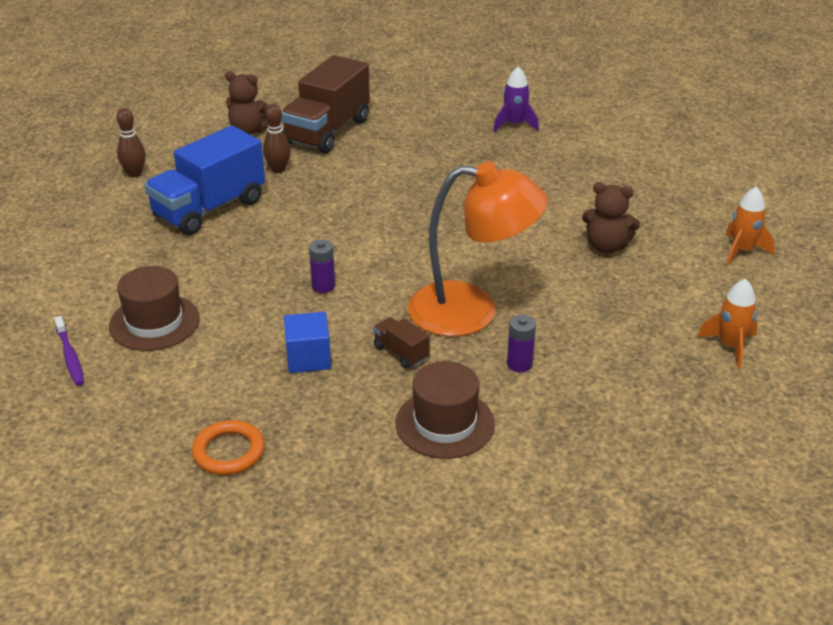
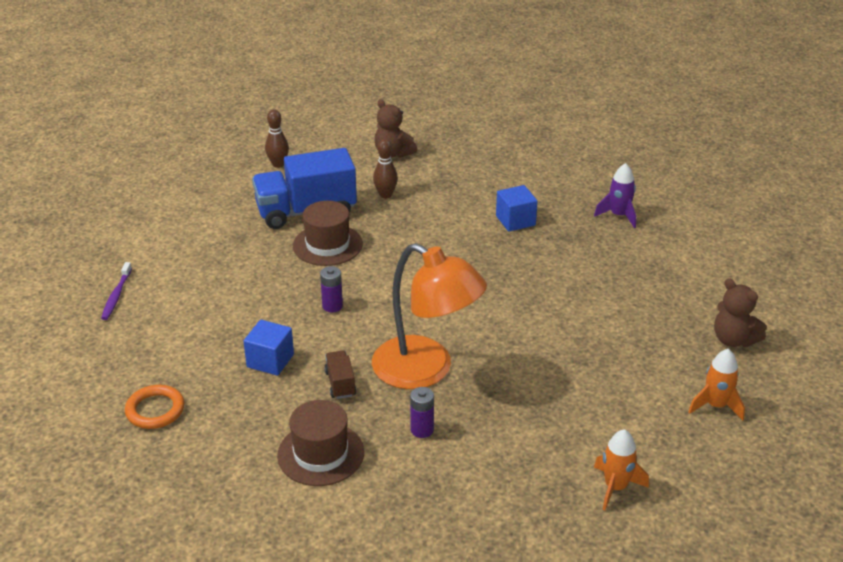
camera: 30 degrees right, 0 degrees up
(154, 322) = (191, 290): brown hat -> brown hat (327, 245)
(327, 131) = (453, 173): brown truck -> none
(427, 156) = (515, 220): none -> blue cube
(606, 246) = (593, 356): brown teddy bear -> brown teddy bear (733, 339)

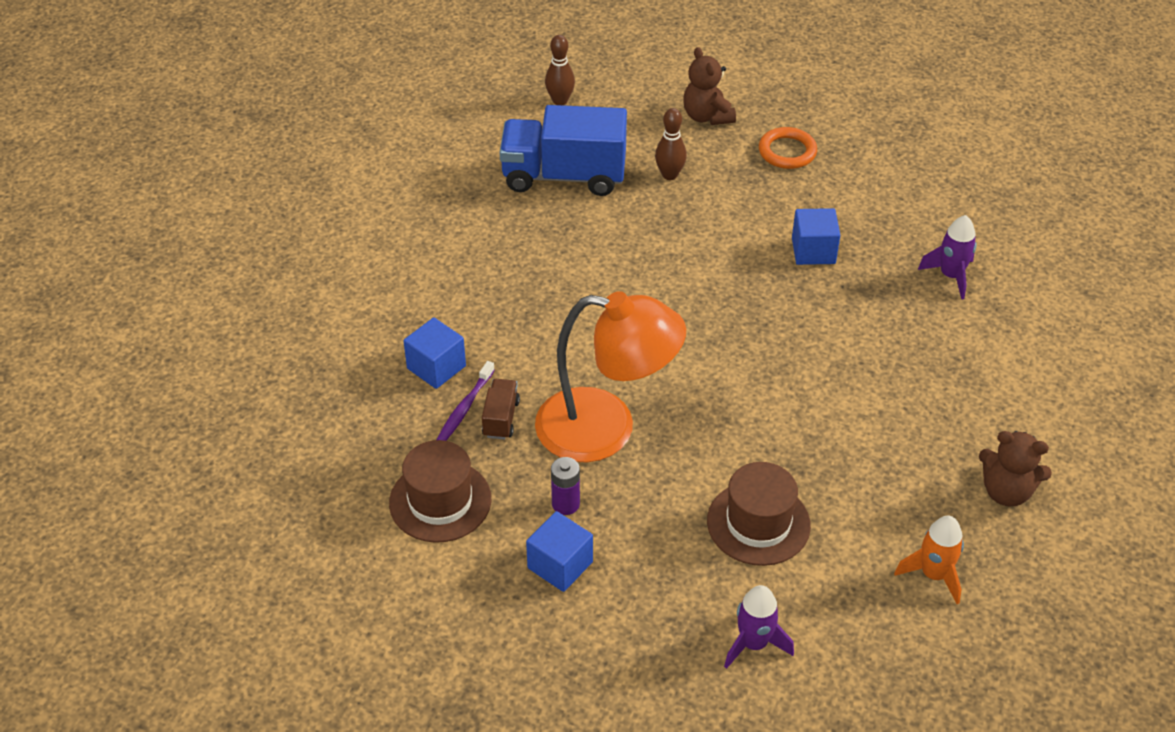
camera: 20 degrees right, 10 degrees up
(116, 295) = (304, 237): purple toothbrush -> purple toothbrush (464, 408)
(155, 410) = (287, 395): orange ring -> orange ring (787, 152)
(327, 245) = (568, 229): brown hat -> brown hat (758, 523)
(332, 306) = (537, 314): purple battery -> none
(426, 370) = (606, 428): orange lamp -> orange lamp turned 45 degrees counterclockwise
(440, 473) = (560, 565): none -> blue cube
(615, 487) = (753, 644): orange rocket -> purple rocket
(733, 339) = (1006, 491): brown teddy bear -> brown teddy bear turned 45 degrees counterclockwise

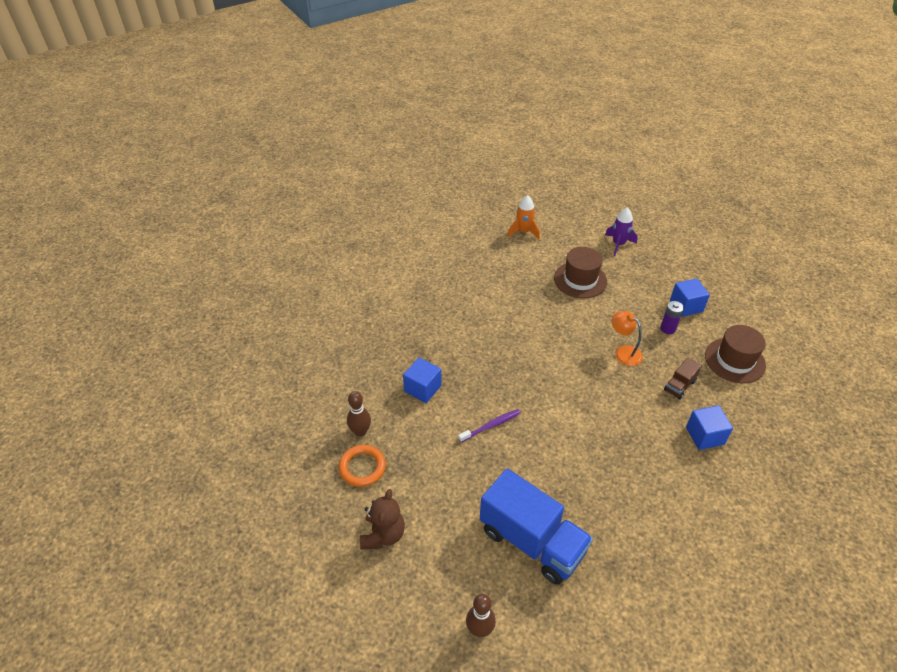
camera: 145 degrees left, 0 degrees up
(464, 408) = (698, 402): purple toothbrush -> purple toothbrush (491, 426)
(606, 428) = (623, 352): orange lamp -> orange lamp, size x0.46
(669, 175) = (457, 496): brown bowling pin -> brown bowling pin (360, 431)
(950, 276) = (368, 335): purple rocket -> none
(1006, 491) = (461, 242): brown teddy bear -> none

